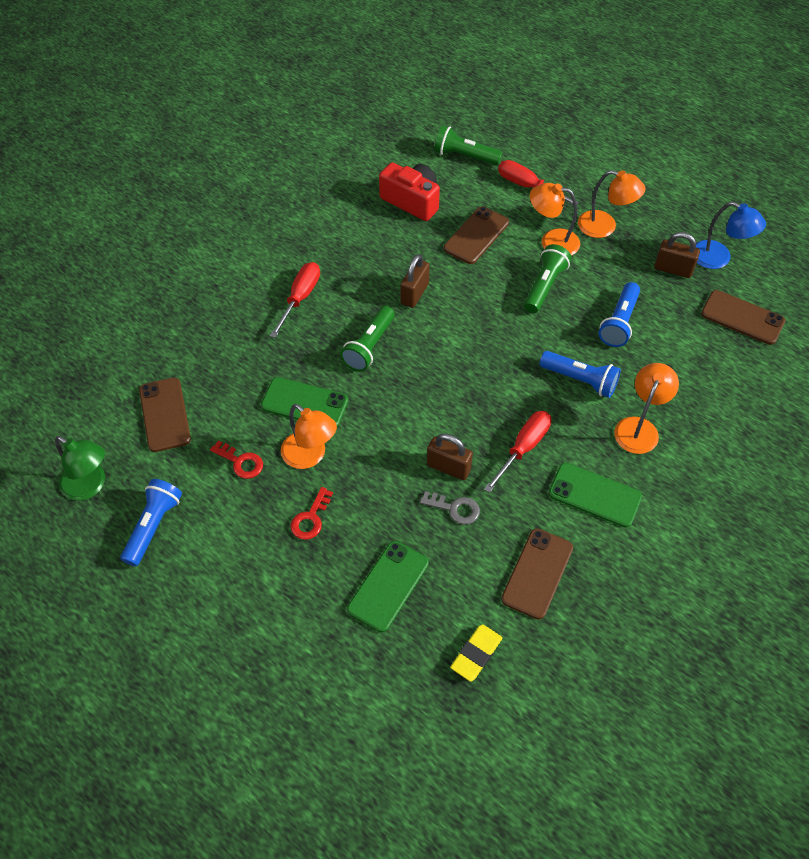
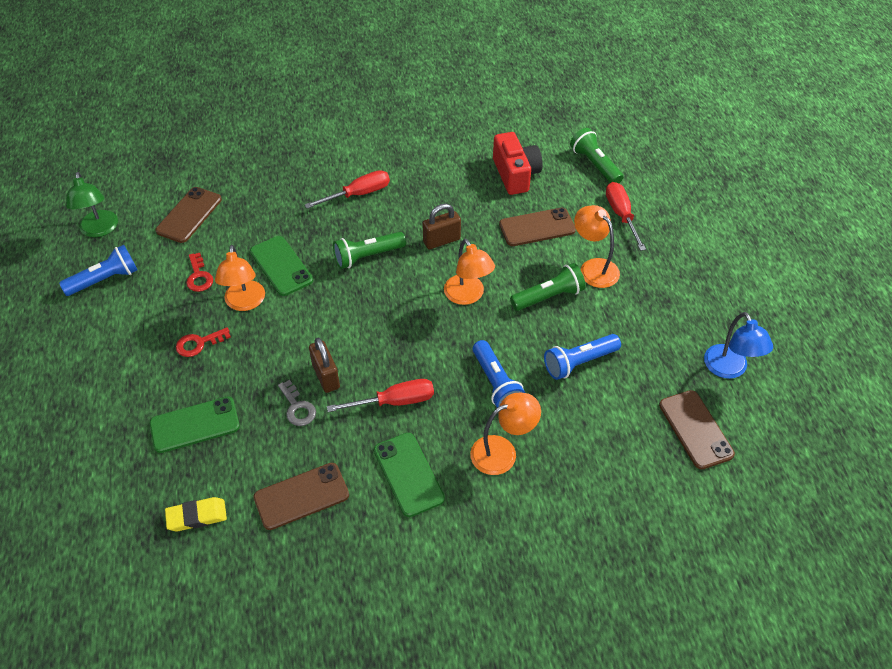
camera: 40 degrees right, 5 degrees down
(605, 227) = (653, 283): orange lamp -> orange lamp (468, 296)
(673, 269) = (676, 352): brown padlock -> none

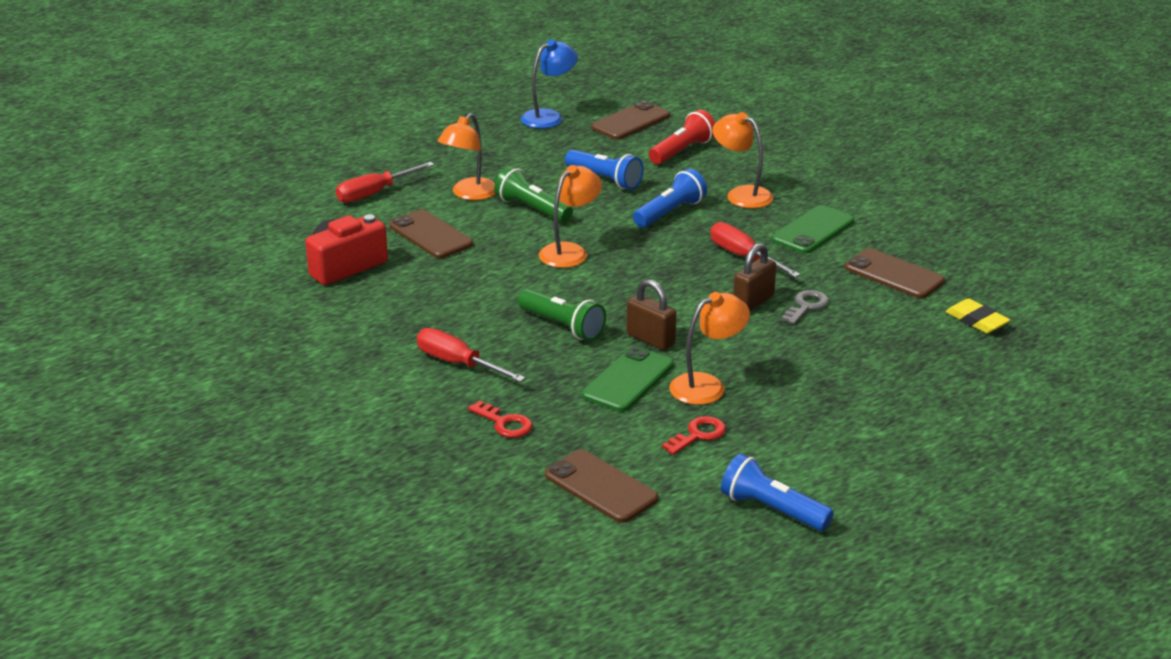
camera: 115 degrees left, 20 degrees down
(99, 230) = (694, 558): green lamp -> none
(189, 215) = (601, 487): brown phone -> brown phone turned 45 degrees clockwise
(195, 425) = (891, 358): green phone -> none
(199, 343) = (793, 395): red key -> red key (504, 423)
(441, 240) = (497, 286): brown padlock -> brown padlock (650, 339)
(595, 165) = (294, 222): green flashlight -> none
(612, 444) = (682, 151): none -> red flashlight

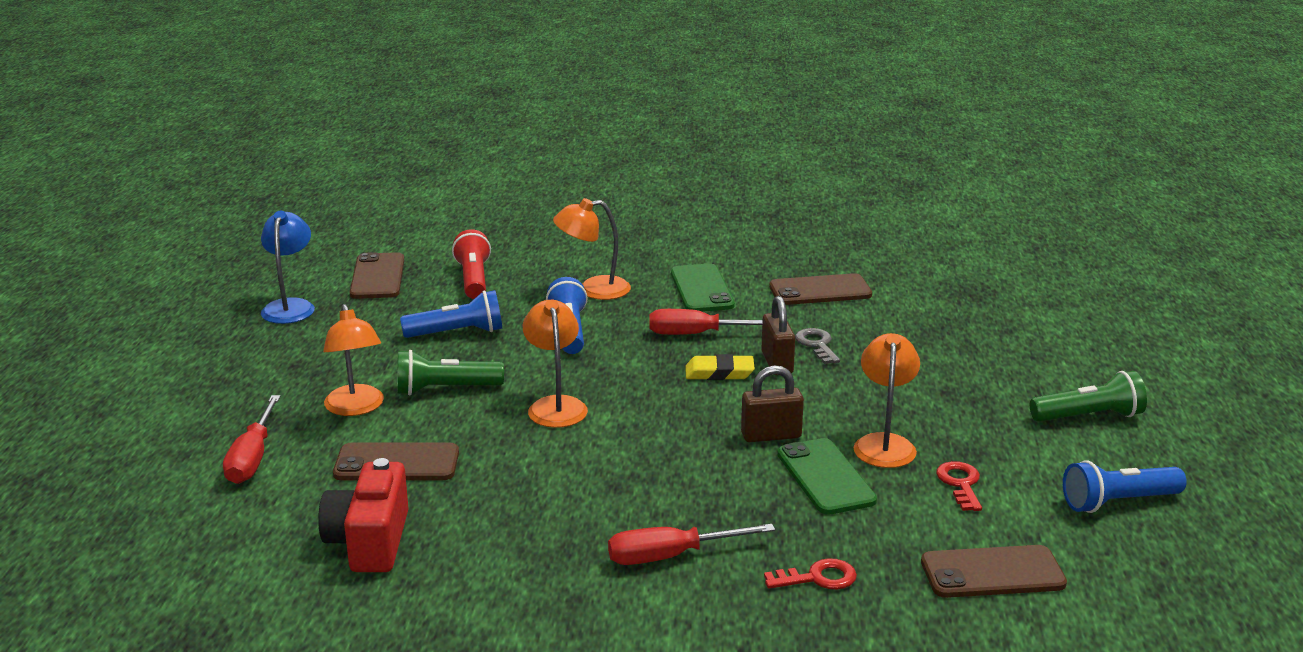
camera: 50 degrees left, 5 degrees down
(563, 326) = (684, 468): green flashlight -> green flashlight (1089, 417)
(976, 320) = (933, 293): yellow eraser -> yellow eraser (719, 373)

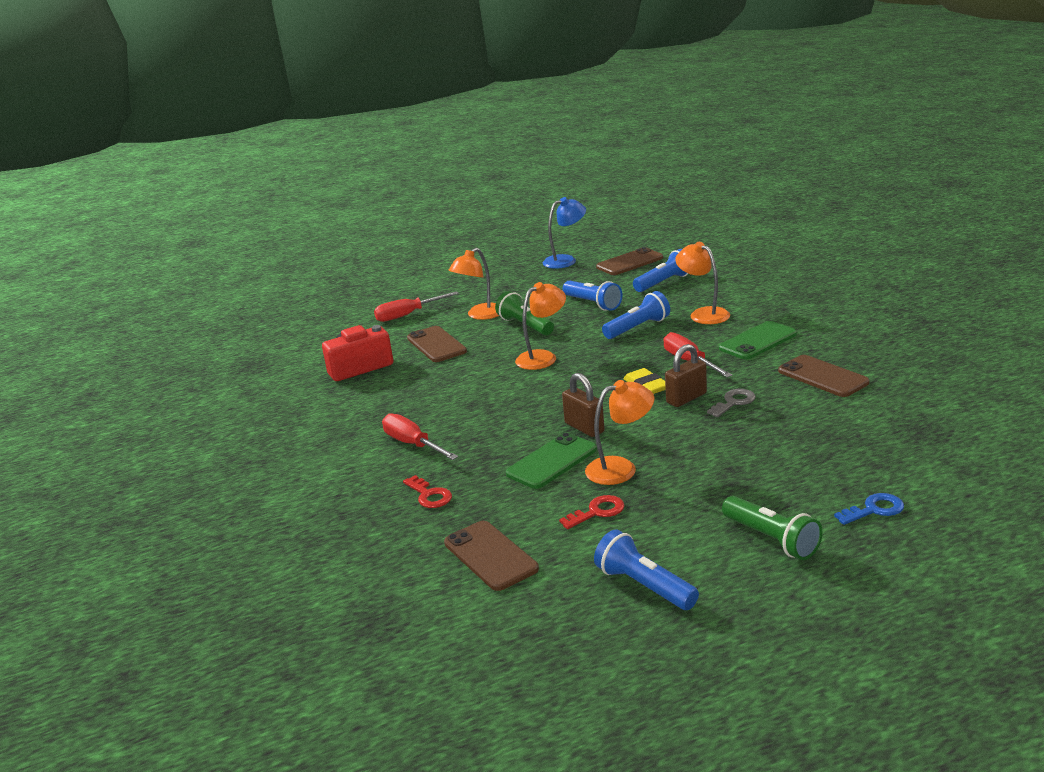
camera: 65 degrees right, 0 degrees up
(473, 279) = (664, 282): red flashlight -> blue flashlight
(1079, 358) = (874, 509): none -> blue key

